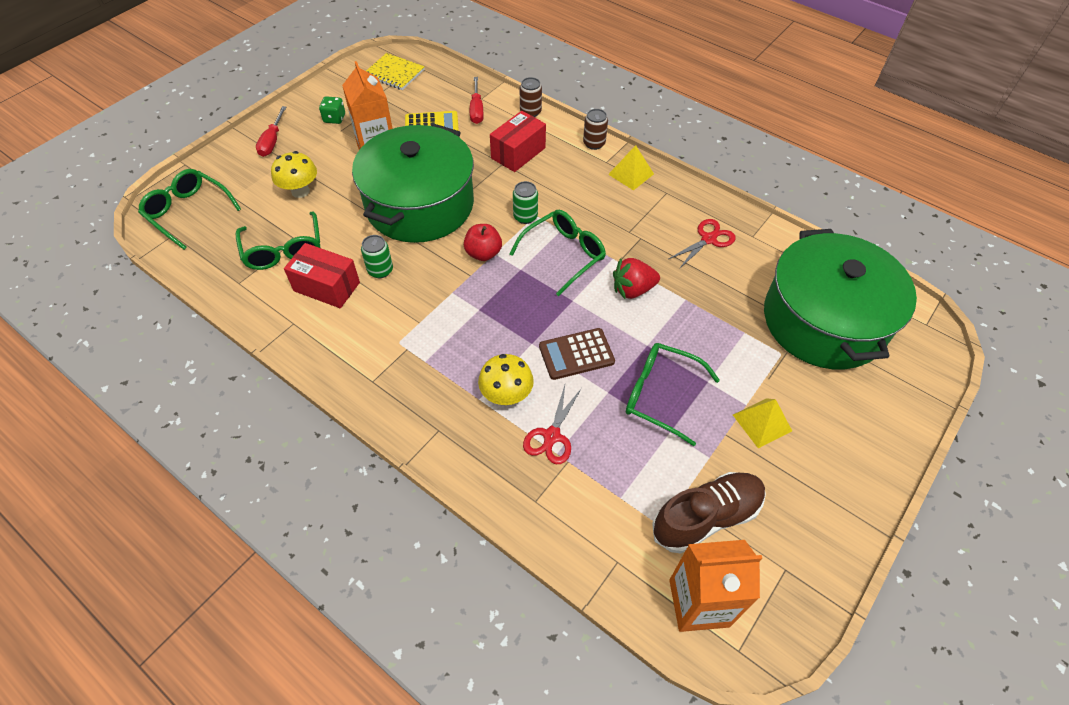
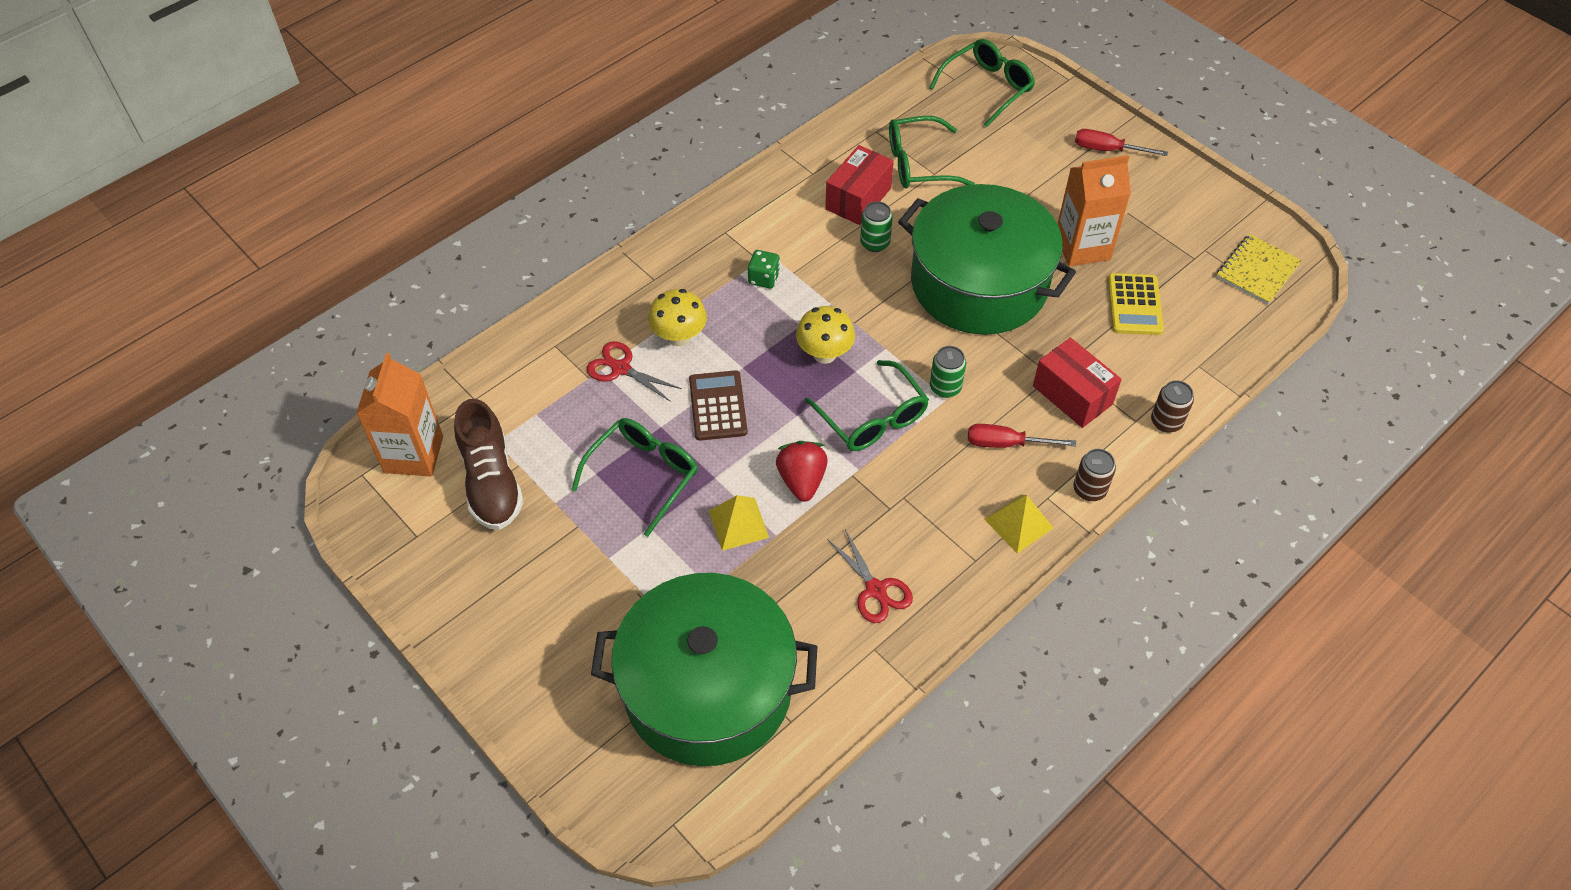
camera: 100 degrees right, 0 degrees up
(300, 191) = (1013, 176): yellow mushroom -> yellow mushroom (824, 354)
(334, 118) = (1152, 206): green dice -> green dice (764, 278)
(476, 110) = (1170, 358): red screwdriver -> red screwdriver (1006, 444)
(483, 253) = (887, 338): red apple -> none
(762, 422) = (581, 566): yellow pyramid -> yellow pyramid (738, 523)

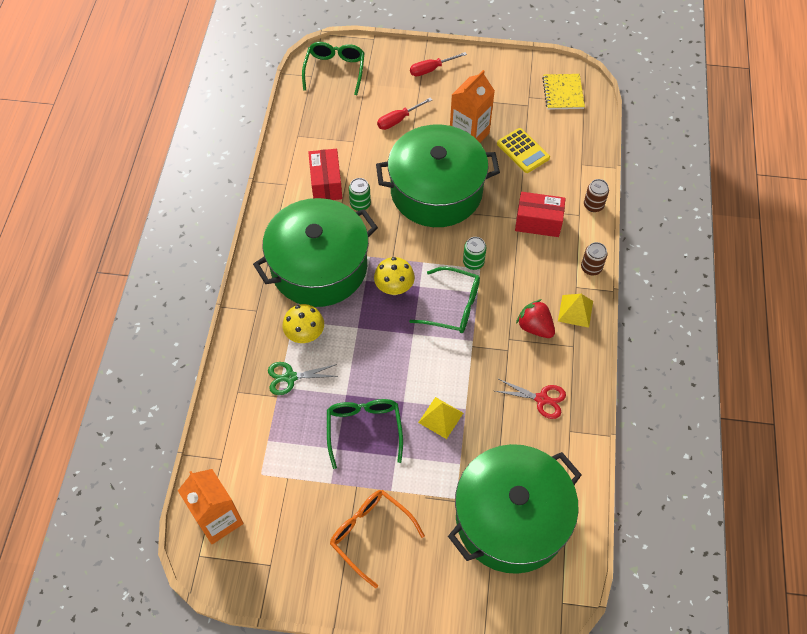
camera: 40 degrees left, 5 degrees up
(491, 482) = (282, 499): brown shoe -> none
(543, 585) = (371, 534): none -> orange glasses
(621, 368) = (290, 377): red scissors -> green scissors
(718, 406) = (366, 359): brown calculator -> none
(764, 278) = (319, 267): green dice -> green pot
(802, 480) = (450, 368): red strawberry -> red strawberry (535, 327)
(919, 164) = (340, 140): green glasses -> none
(1006, 444) = (531, 272): red screwdriver -> red screwdriver (398, 120)

